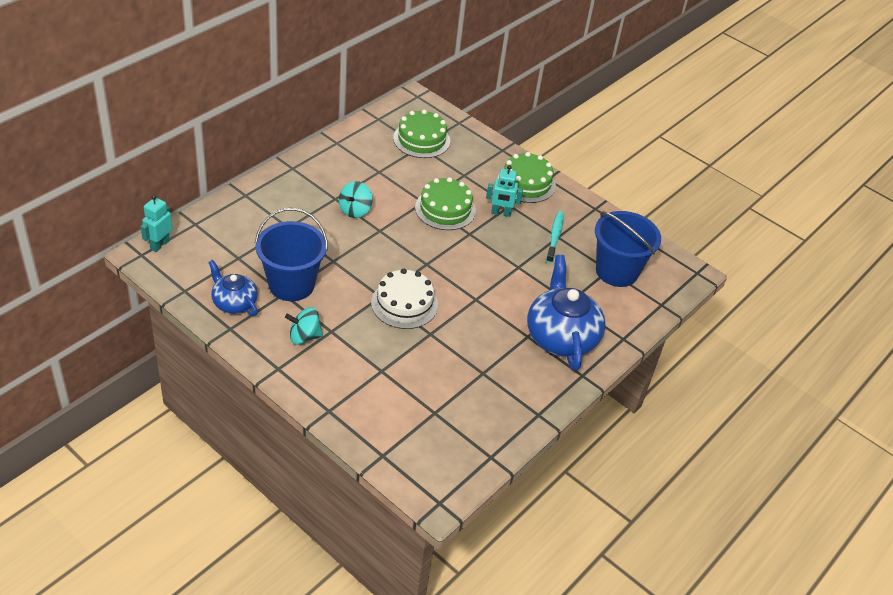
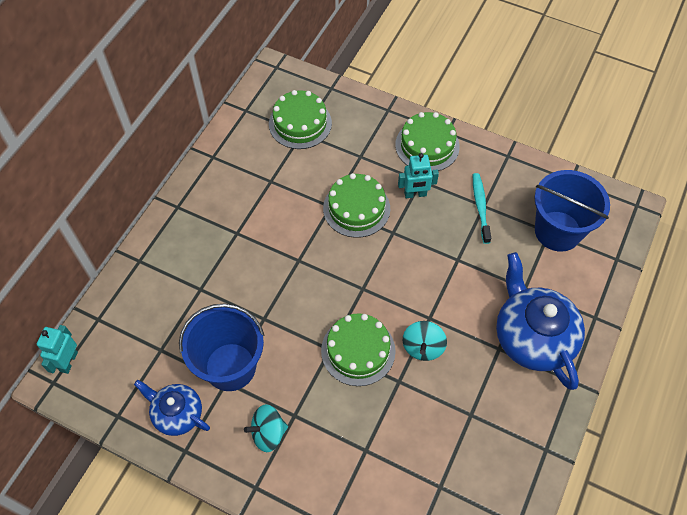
camera: 10 degrees left, 15 degrees up
(355, 210) = (263, 242): turquoise spinning top -> turquoise spinning top (423, 347)
(404, 304) = (358, 350): white cake -> green cake

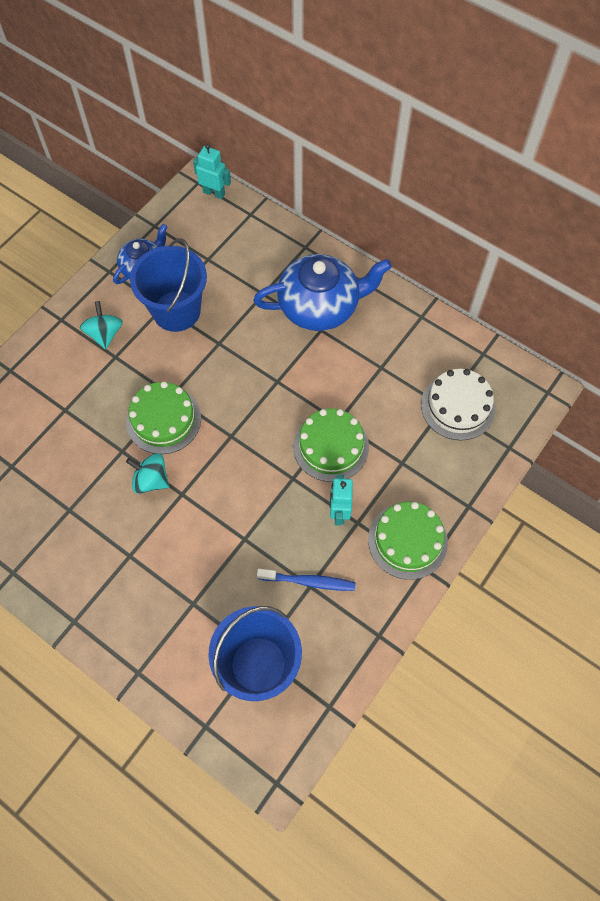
camera: 100 degrees right, 5 degrees up
(300, 123) = (458, 406): green cake -> white cake
(480, 207) = (308, 581): turquoise toothbrush -> blue toothbrush
(532, 337) = (133, 594): blue teapot -> blue teapot (320, 306)

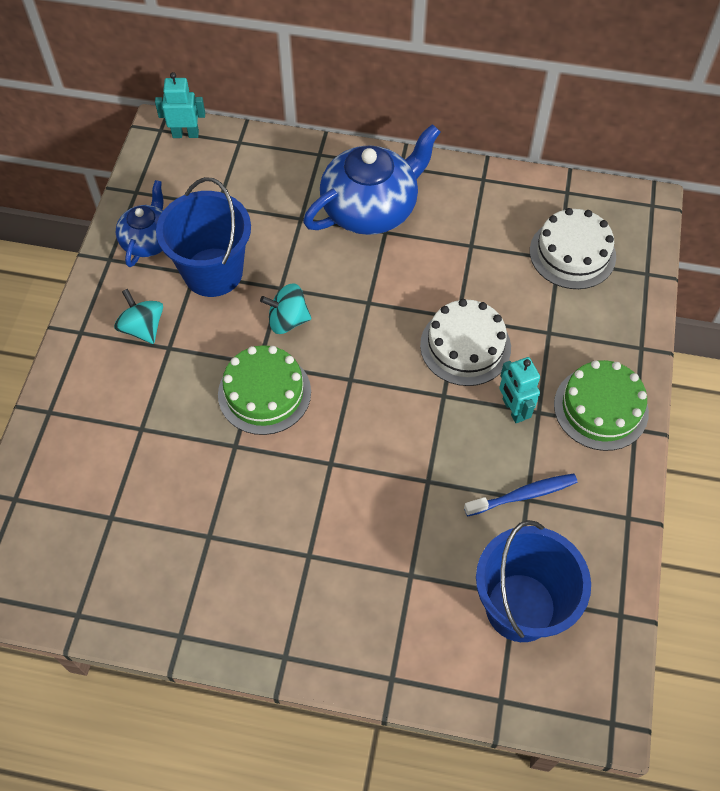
camera: 25 degrees left, 5 degrees down
(151, 480) = (287, 463): turquoise spinning top -> turquoise spinning top (287, 320)
(331, 446) = (465, 346): green cake -> white cake

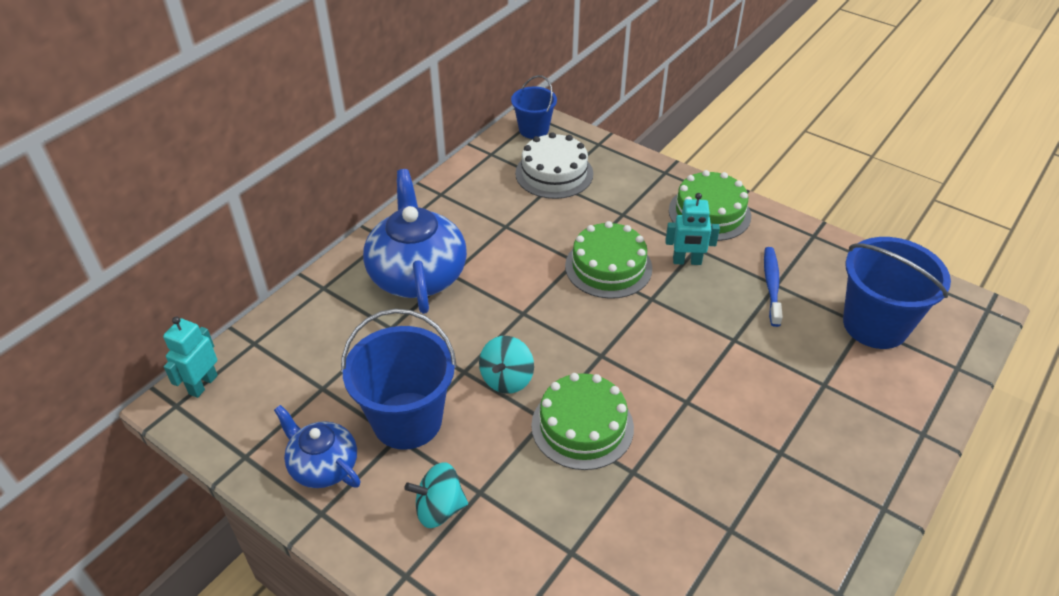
camera: 65 degrees left, 15 degrees down
(465, 346) = (608, 267): white cake -> green cake
(630, 210) = (533, 129): none -> blue bucket

